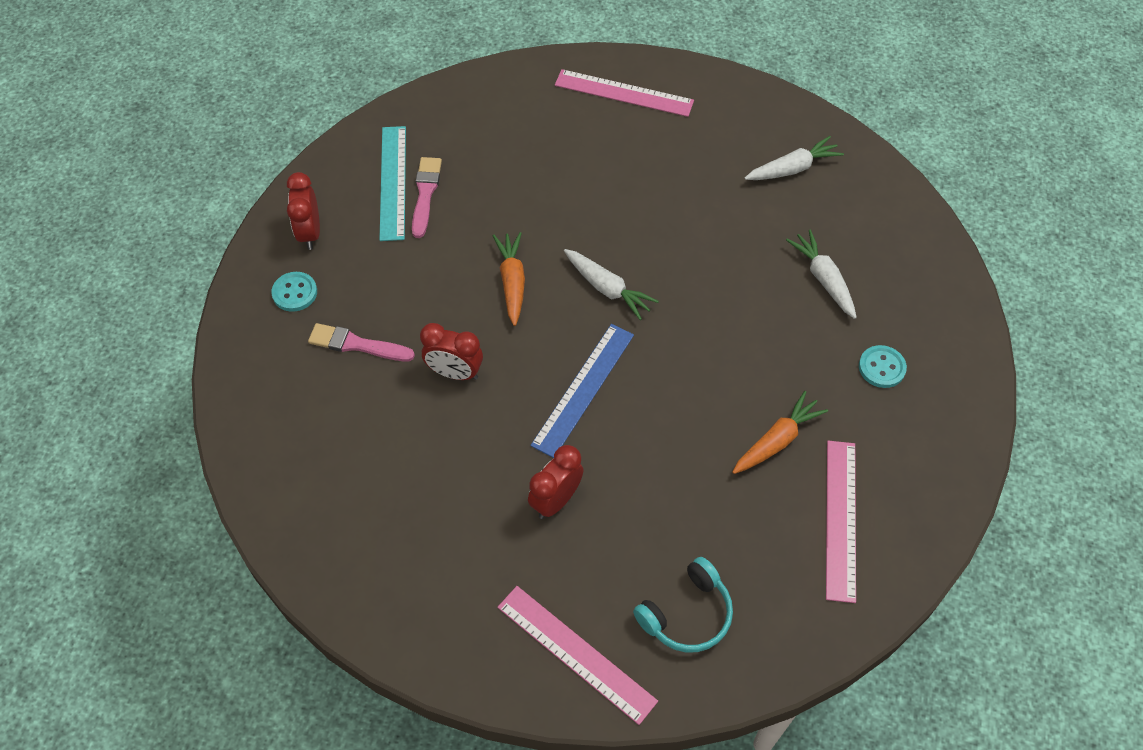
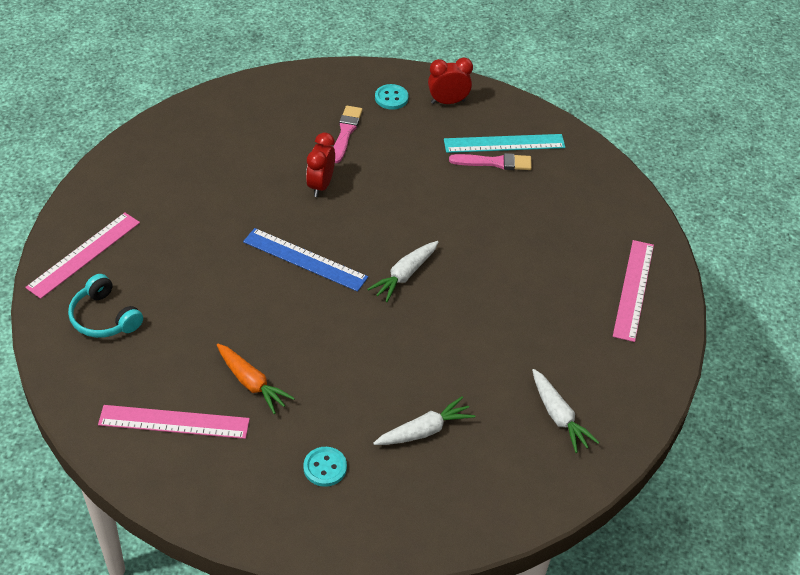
camera: 85 degrees right, 10 degrees down
(512, 282) = (408, 216): orange carrot -> none
(556, 500) = (206, 243): red clock -> none

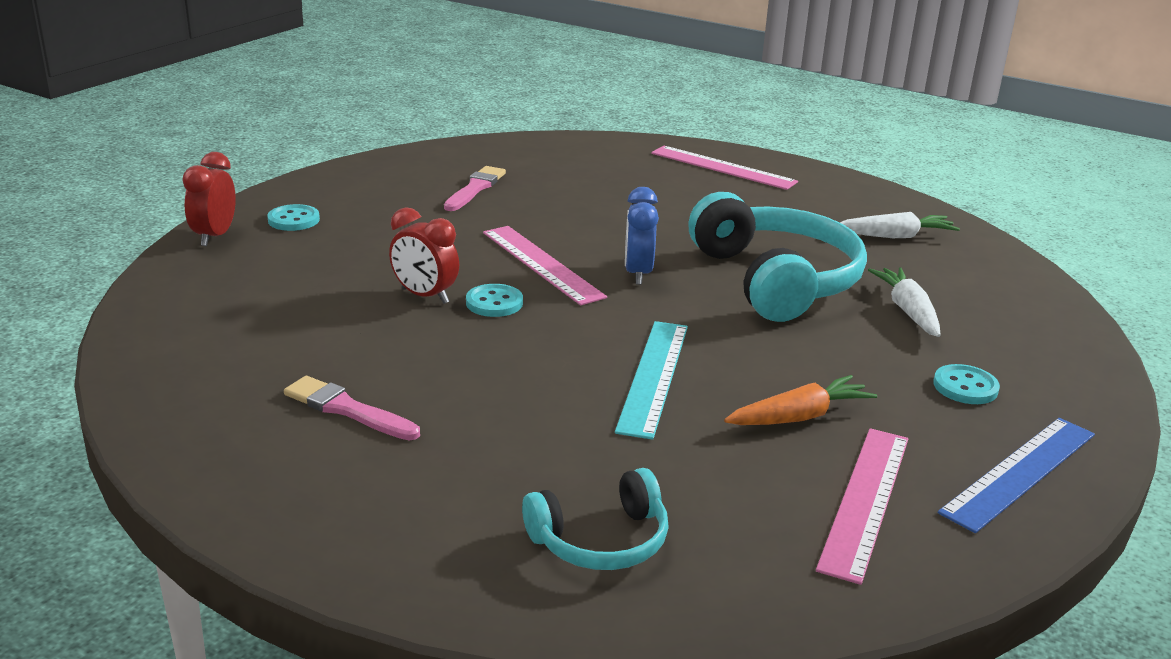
camera: 70 degrees left, 20 degrees down
(84, 254) = (422, 542): pink ruler -> pink ruler (541, 264)
(305, 259) = (568, 333): blue ruler -> blue ruler (1019, 472)
(327, 217) = (494, 303): none -> turquoise button
(345, 132) = (331, 260): pink brush -> pink brush (347, 409)
(404, 275) = (638, 274): white carrot -> blue clock
(435, 350) = (776, 280): none -> turquoise headphones
(448, 102) = (339, 191): red clock -> red clock (215, 236)
(504, 143) = (447, 177): turquoise ruler -> turquoise ruler (654, 376)

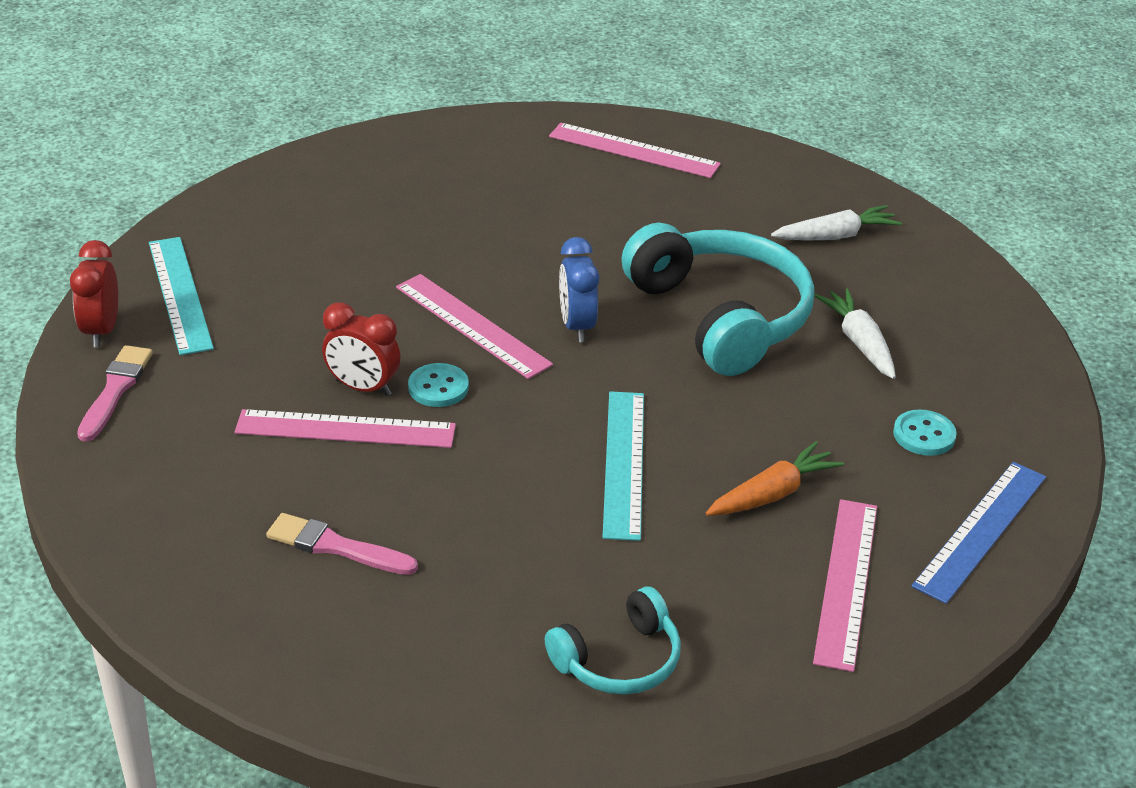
camera: 10 degrees left, 10 degrees up
(293, 220) = (179, 294): turquoise button -> turquoise ruler
(396, 323) = (345, 429): none -> pink ruler
(475, 188) = (366, 219): pink brush -> pink brush (115, 390)

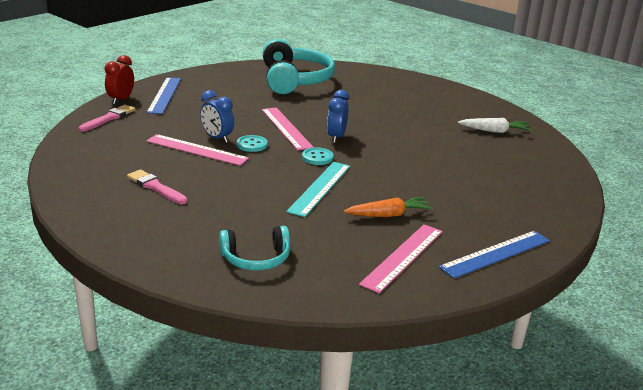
camera: 20 degrees right, 10 degrees down
(179, 294) = (164, 95): turquoise ruler -> blue ruler
(363, 388) = (217, 138): red clock -> blue clock
(634, 150) = (412, 86): pink ruler -> none
(721, 316) = (412, 147): turquoise headphones -> turquoise headphones (295, 80)
(859, 342) = (479, 170): white carrot -> none
(924, 435) = (490, 210): turquoise button -> turquoise button (317, 157)

